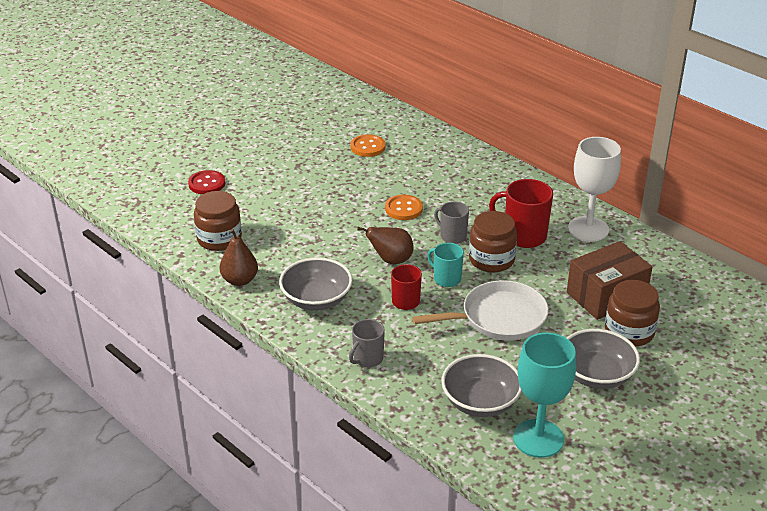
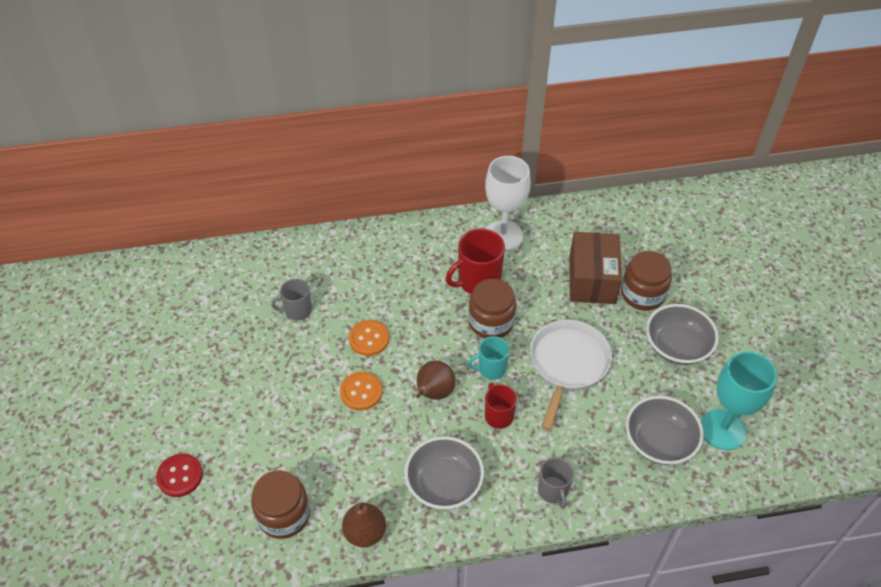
camera: 55 degrees left, 15 degrees up
(367, 147) = (250, 308): orange button -> orange button (361, 392)
(452, 236) = (438, 328): grey mug -> grey mug (297, 310)

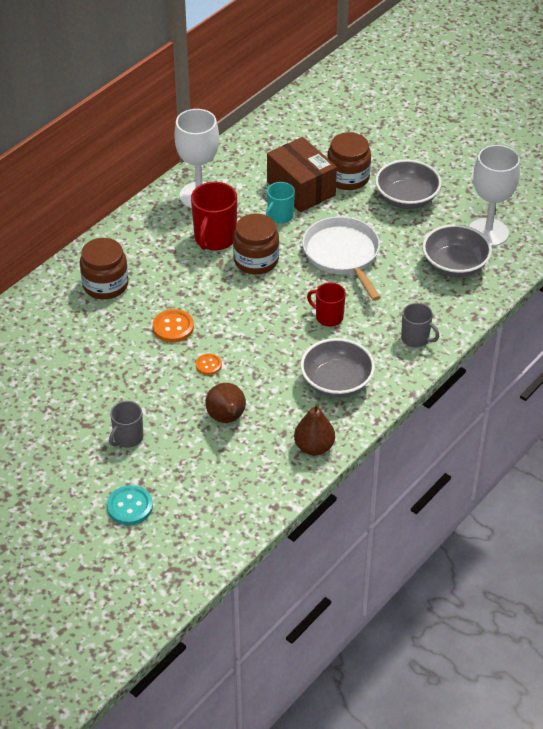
camera: 40 degrees left, 5 degrees down
(180, 476) = (130, 506): red button -> turquoise button
(284, 515) = (242, 476): brown jar -> brown jar (105, 285)
(297, 310) = (90, 343): grey mug -> grey mug (128, 438)
(361, 392) = (208, 365): orange button -> orange button, size x0.62
(434, 393) = (265, 332): brown pear -> brown pear (227, 418)
(491, 368) = (290, 291): turquoise mug -> turquoise mug (280, 216)
(723, 429) = (488, 232): turquoise goblet -> white goblet

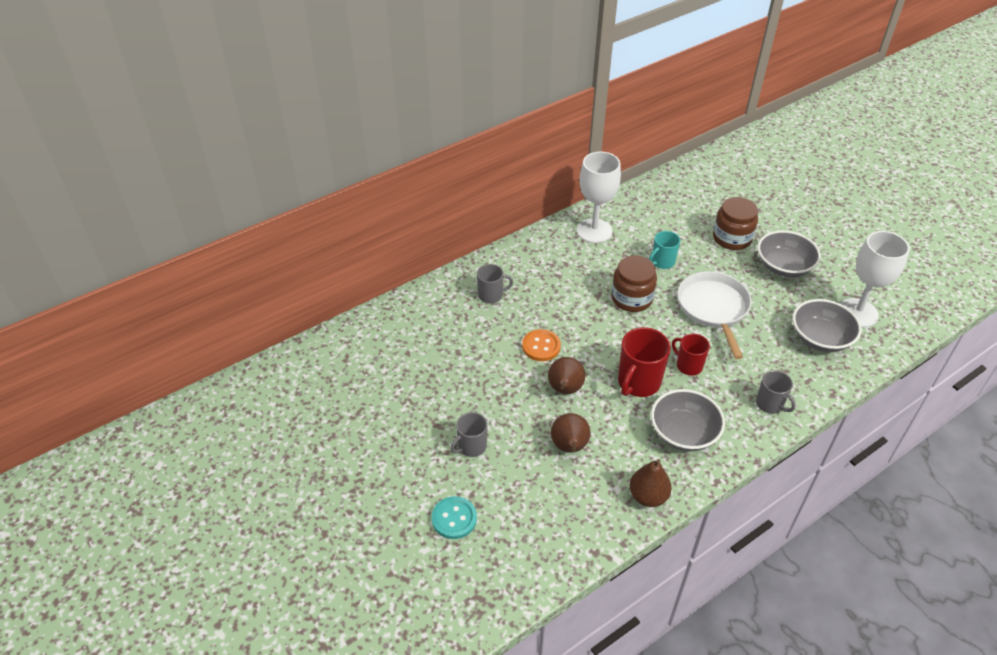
camera: 15 degrees right, 0 degrees up
(105, 285) = (491, 295): brown jar -> grey mug
(208, 365) = (564, 389): orange button -> brown pear
(214, 238) = (598, 271): red mug -> red mug (638, 382)
(301, 188) = (686, 240): brown box -> none

